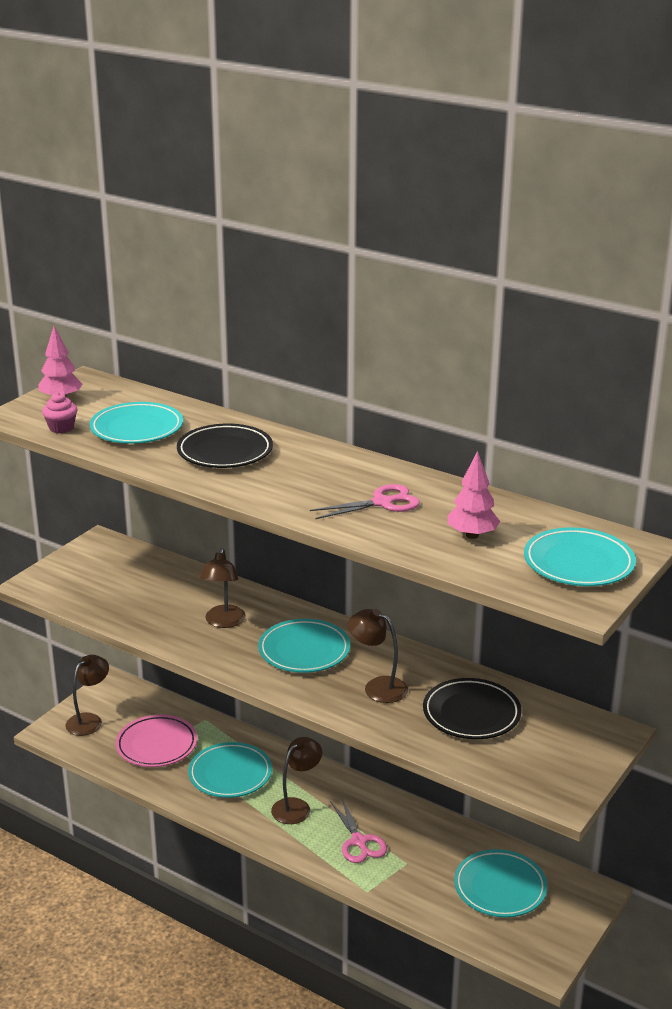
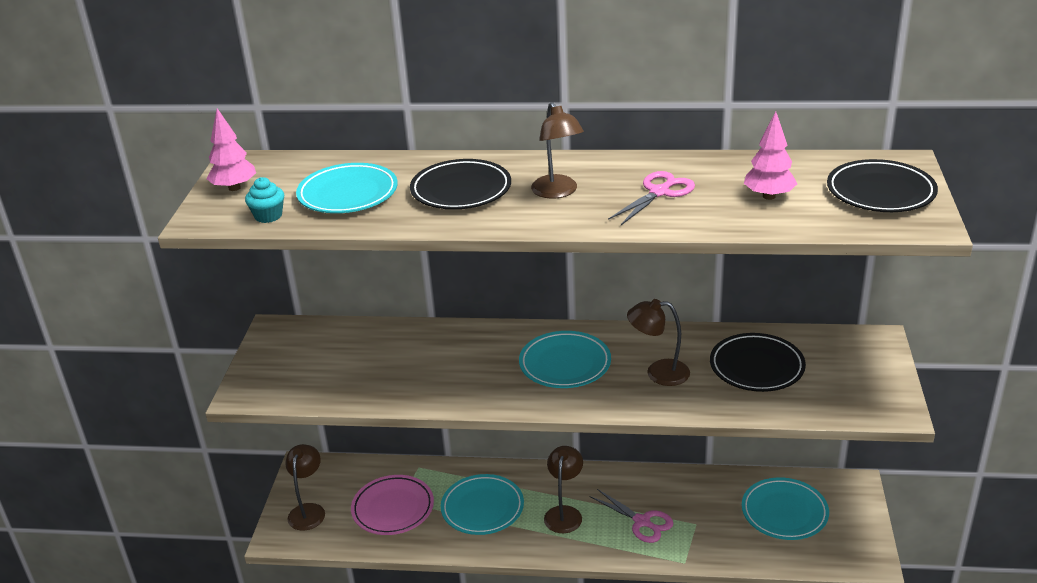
camera: 25 degrees left, 5 degrees up
(61, 428) = (268, 216): pink cupcake -> turquoise cupcake
(223, 622) = (467, 364): brown lamp -> brown lamp (558, 192)
(578, 563) = (880, 192): turquoise plate -> black plate

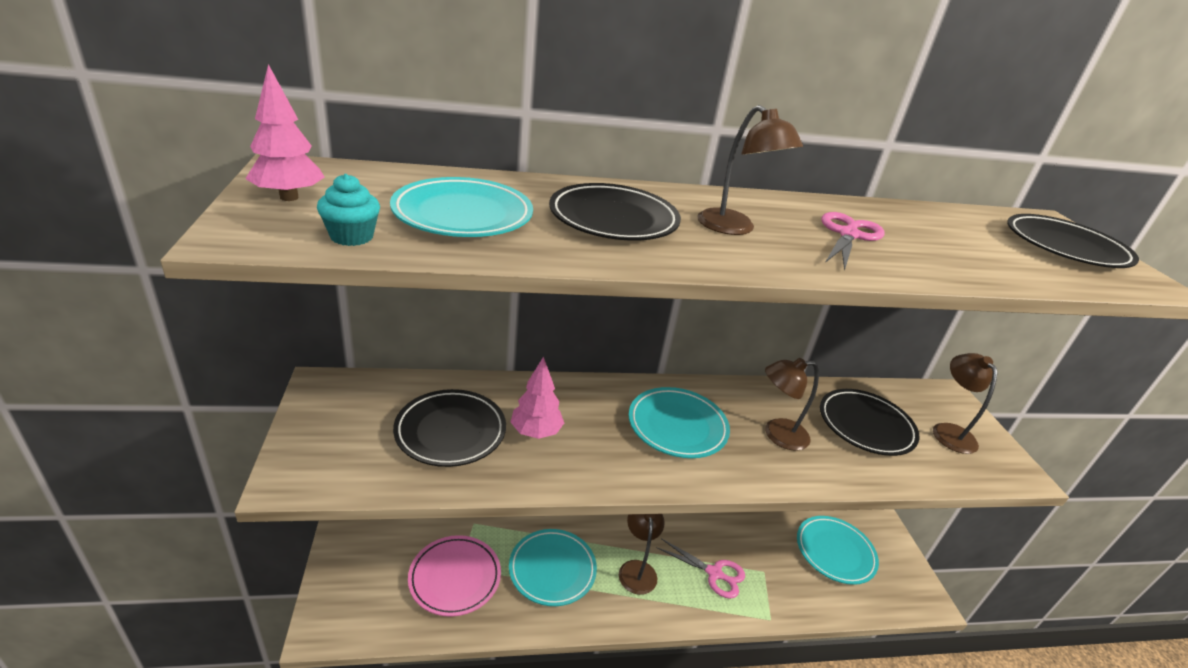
camera: 20 degrees left, 0 degrees up
(308, 511) = (356, 588): brown lamp -> brown lamp (949, 431)
(367, 364) = (450, 431): none -> black plate
(769, 196) = (965, 245): pink tree -> pink tree (536, 432)

